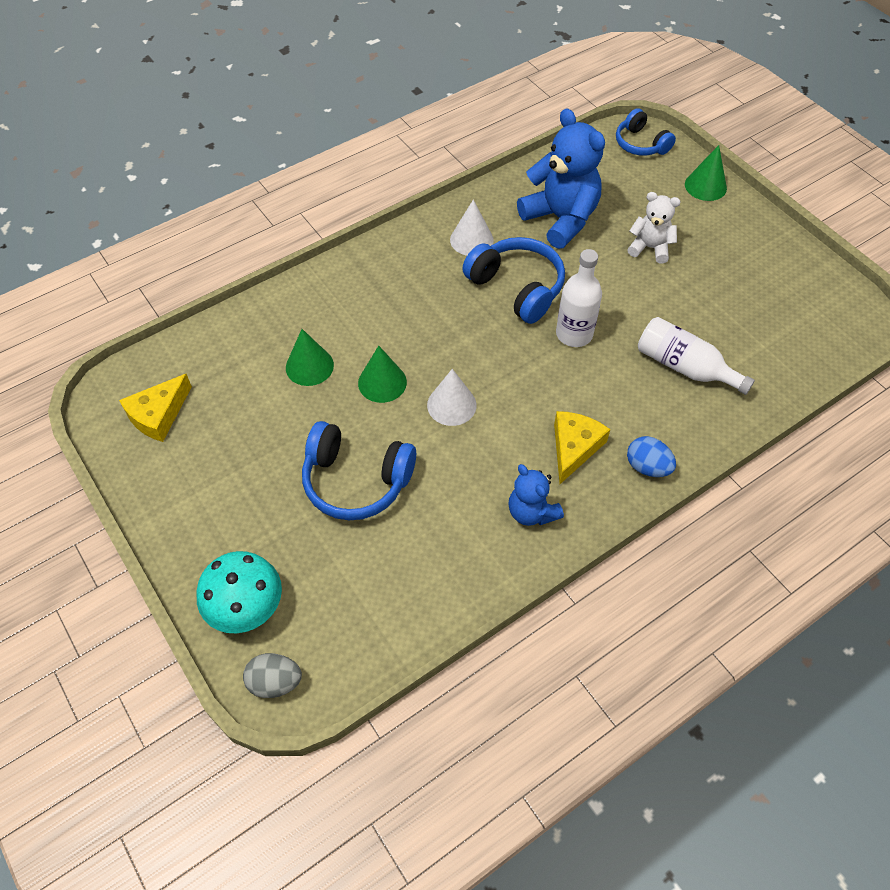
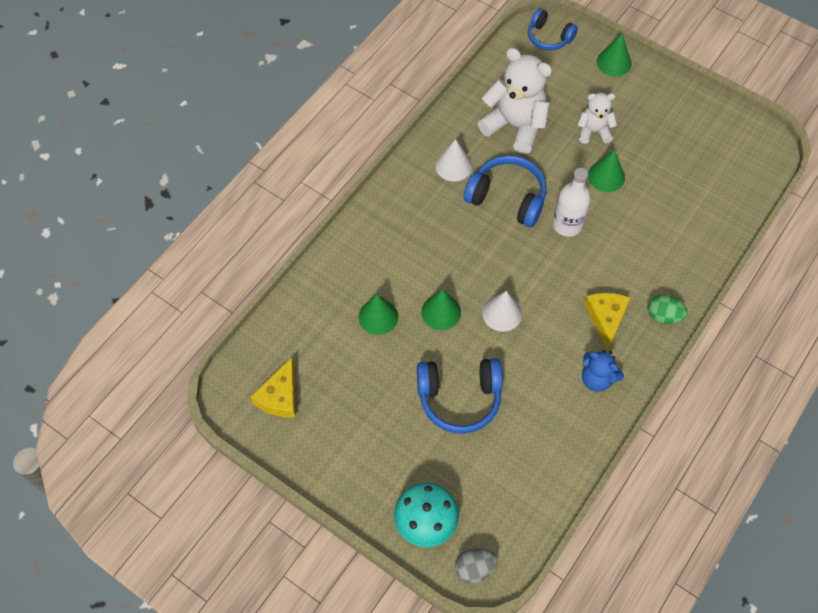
camera: 20 degrees left, 5 degrees up
(560, 219) = (515, 126): blue teddy bear -> white teddy bear
(644, 297) = (606, 176): none -> green cone
(647, 467) = (663, 316): blue egg -> green egg
(684, 367) = (658, 226): white bottle -> none

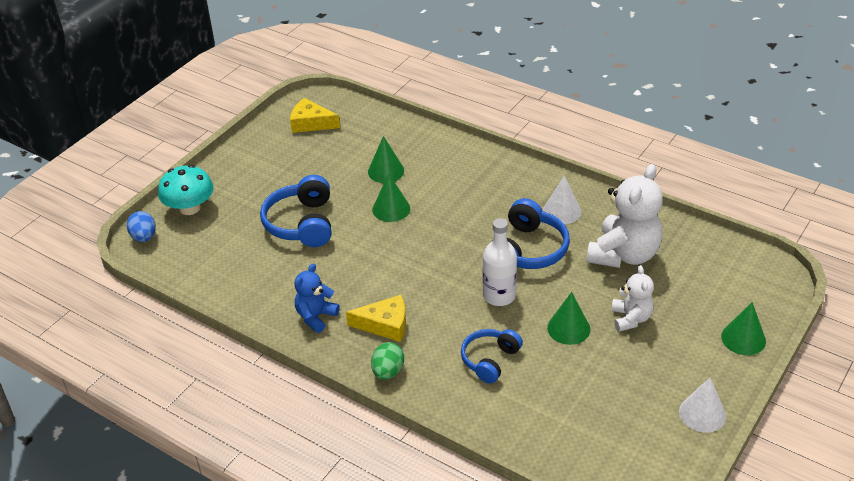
camera: 90 degrees right, 20 degrees down
(474, 568) = (144, 237): grey egg -> blue egg
(502, 313) = (390, 249): white cone -> white cone (702, 413)
(549, 37) = (764, 281): blue headphones -> blue headphones (490, 360)

